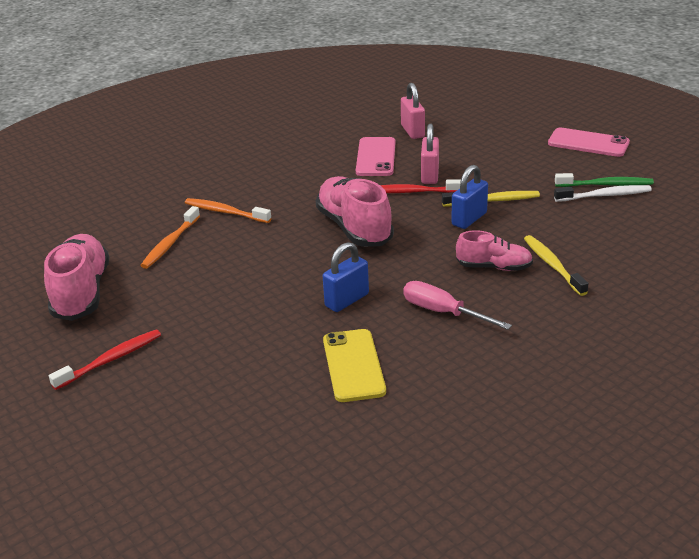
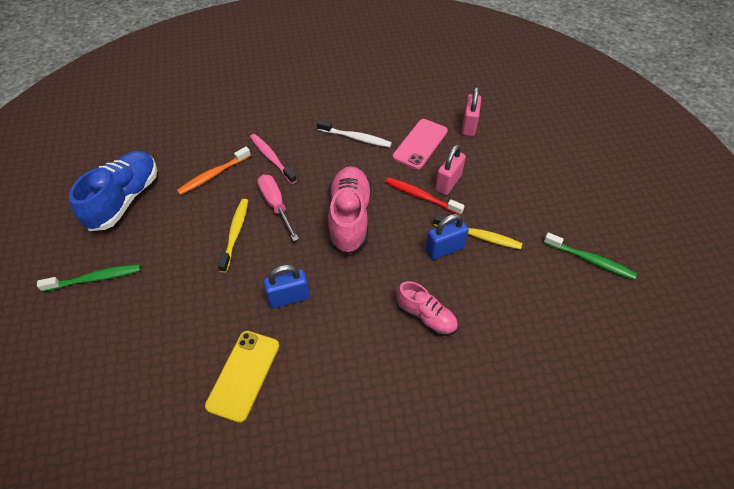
camera: 25 degrees right, 20 degrees up
(81, 293) = (125, 199): pink shoe -> blue shoe
(110, 360) = (95, 278): red toothbrush -> green toothbrush
(225, 212) = (271, 158): orange toothbrush -> pink toothbrush
(443, 312) = (349, 350): pink screwdriver -> pink screwdriver (276, 205)
(552, 265) = (475, 339): yellow toothbrush -> yellow toothbrush (235, 233)
(588, 143) = (609, 200): pink phone -> none
(604, 195) = (580, 273): white toothbrush -> white toothbrush (356, 138)

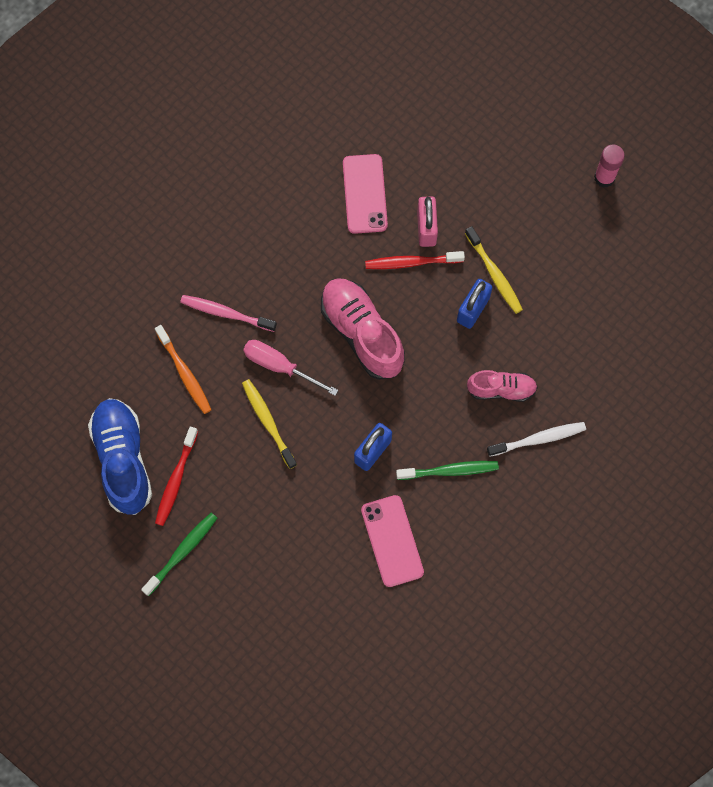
camera: 35 degrees left, 20 degrees up
(142, 231) = (176, 480): none -> red toothbrush
(213, 175) = (184, 373): orange toothbrush -> orange toothbrush turned 45 degrees counterclockwise
(243, 375) = (392, 541): yellow phone -> pink phone
(356, 138) = (292, 229): white toothbrush -> white toothbrush (538, 439)
(469, 126) = (398, 134): pink padlock -> none
(479, 236) = (494, 274): yellow toothbrush -> yellow toothbrush turned 75 degrees clockwise
(590, 260) = (606, 236): green toothbrush -> green toothbrush (449, 470)
(612, 222) = (604, 177): none -> pink glue stick

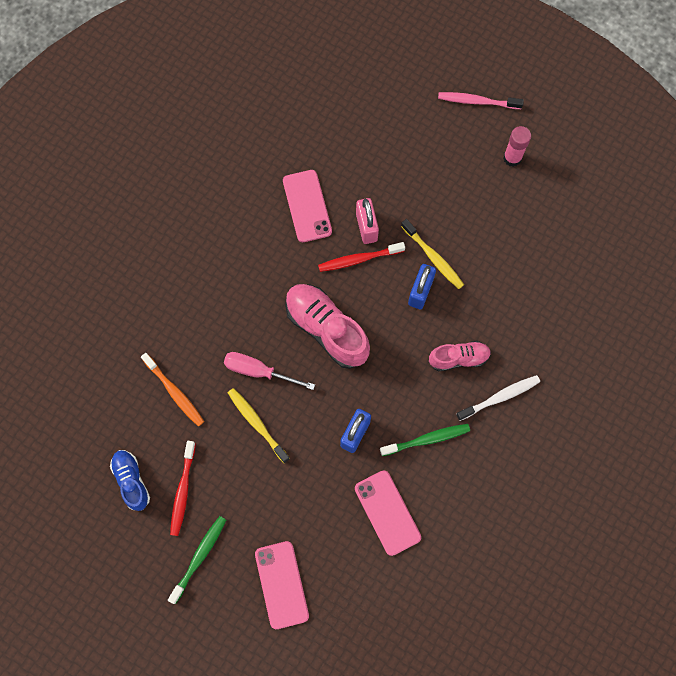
camera: 10 degrees left, 0 degrees up
(123, 460) = (131, 481): blue shoe -> blue shoe, size x0.59
(226, 313) = (202, 332): pink toothbrush -> pink toothbrush (477, 101)
(265, 596) = (281, 584): none -> pink phone

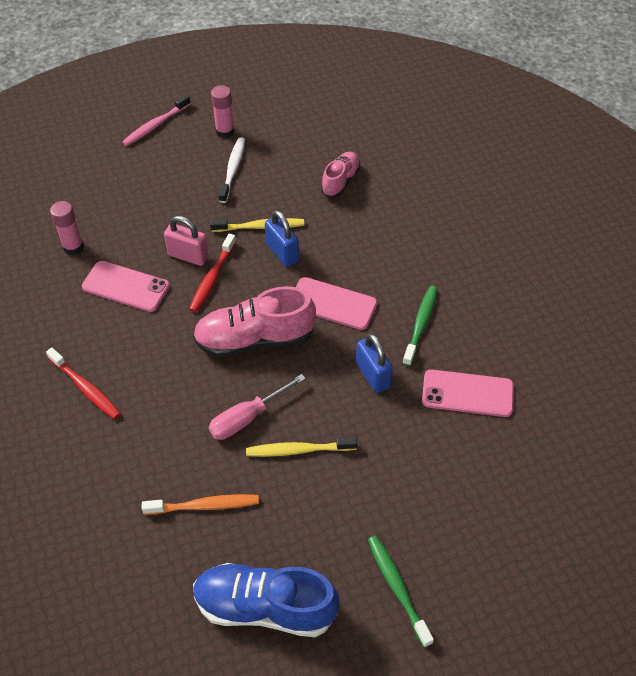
camera: 55 degrees left, 20 degrees down
(131, 481) = (265, 607): blue shoe -> blue shoe, size x1.71
(183, 491) = (315, 561): red toothbrush -> red toothbrush (85, 388)
(281, 584) = (478, 526): pink phone -> pink phone (332, 304)
(314, 142) = (73, 247): none -> pink glue stick
(458, 358) = (365, 261): pink shoe -> pink shoe (340, 181)
(500, 397) = (422, 253): white toothbrush -> white toothbrush (232, 169)

